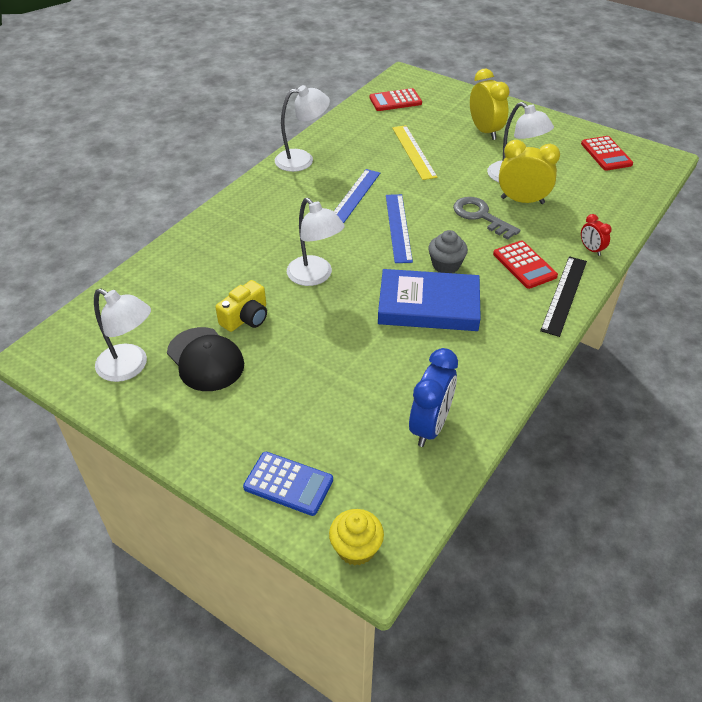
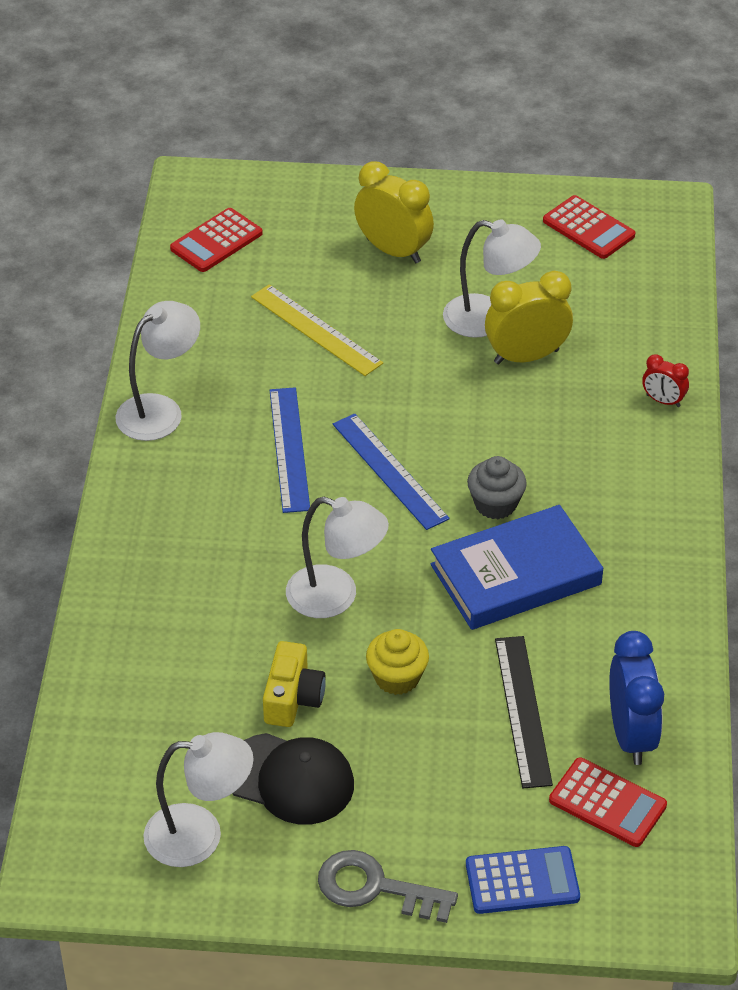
camera: 30 degrees left, 0 degrees up
(356, 548) = (651, 913): yellow cupcake -> yellow cupcake (397, 677)
(481, 216) = (488, 406): grey key -> grey key (375, 888)
(524, 265) = (595, 461): red calculator -> red calculator (607, 803)
(564, 295) = (671, 485): black ruler -> black ruler (523, 710)

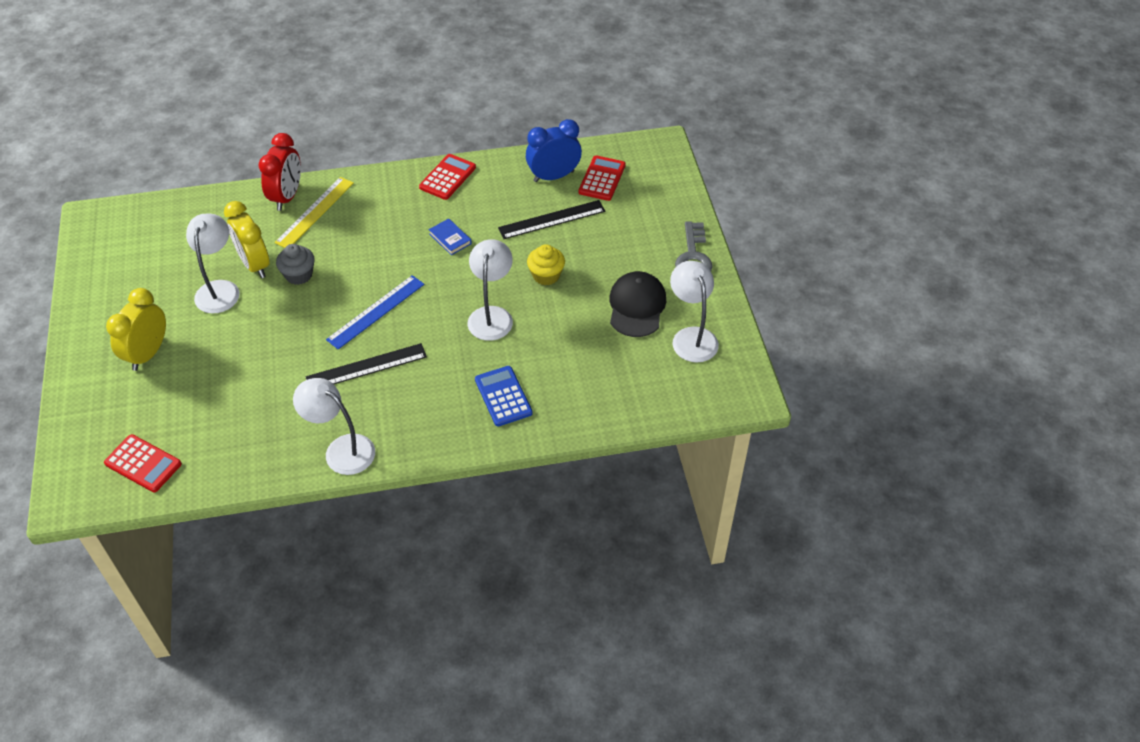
camera: 105 degrees left, 5 degrees up
(289, 449) = (366, 367): blue ruler -> black ruler
(293, 698) = (577, 318): yellow camera -> none
(316, 330) = (241, 379): yellow ruler -> yellow ruler (315, 212)
(495, 504) = (394, 257): grey cupcake -> grey cupcake (299, 275)
(515, 574) = (450, 239): blue book -> blue book, size x0.43
(522, 881) = (664, 202): blue calculator -> blue calculator (503, 396)
(588, 228) = (117, 254): red calculator -> red calculator (447, 177)
(663, 401) = (287, 197): red clock -> red clock, size x1.90

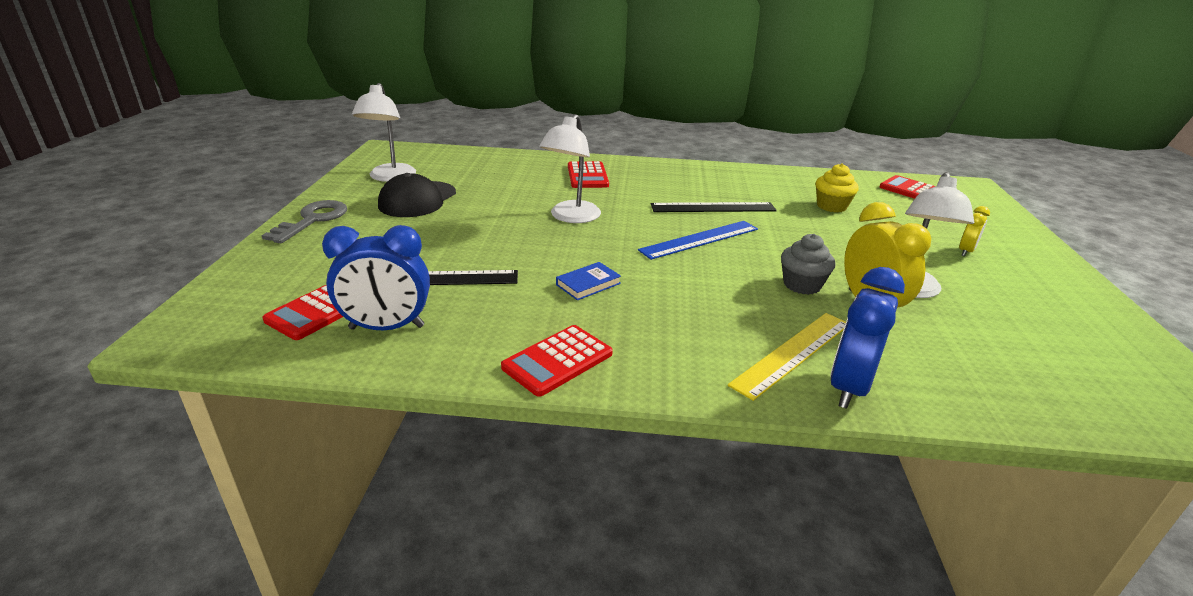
camera: 165 degrees left, 20 degrees down
(148, 353) = (966, 251): yellow clock -> yellow clock, size x0.53
(287, 197) = (849, 387): red clock -> blue clock
(341, 449) = (736, 174): white lamp -> none
(450, 239) = (588, 284): blue book -> blue book turned 75 degrees clockwise
(503, 396) = (587, 176): blue calculator -> red calculator
(546, 275) = (490, 234): yellow cupcake -> yellow cupcake (831, 206)

